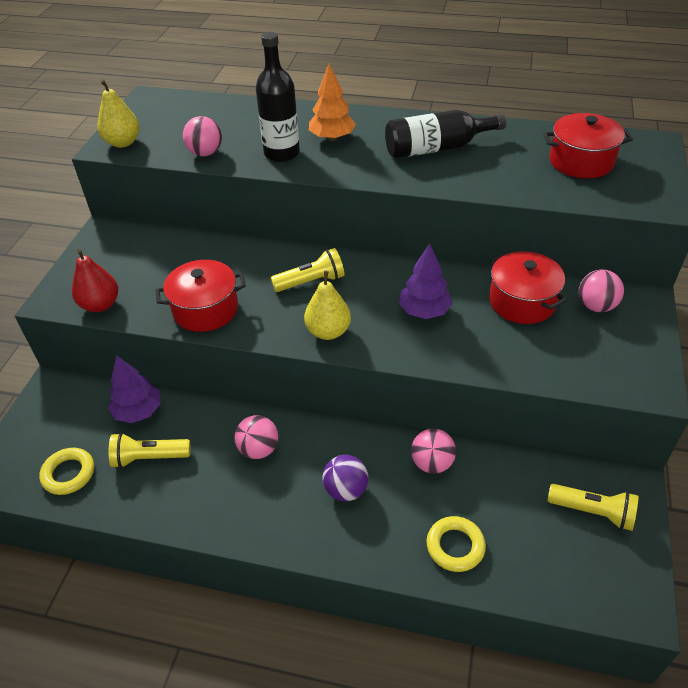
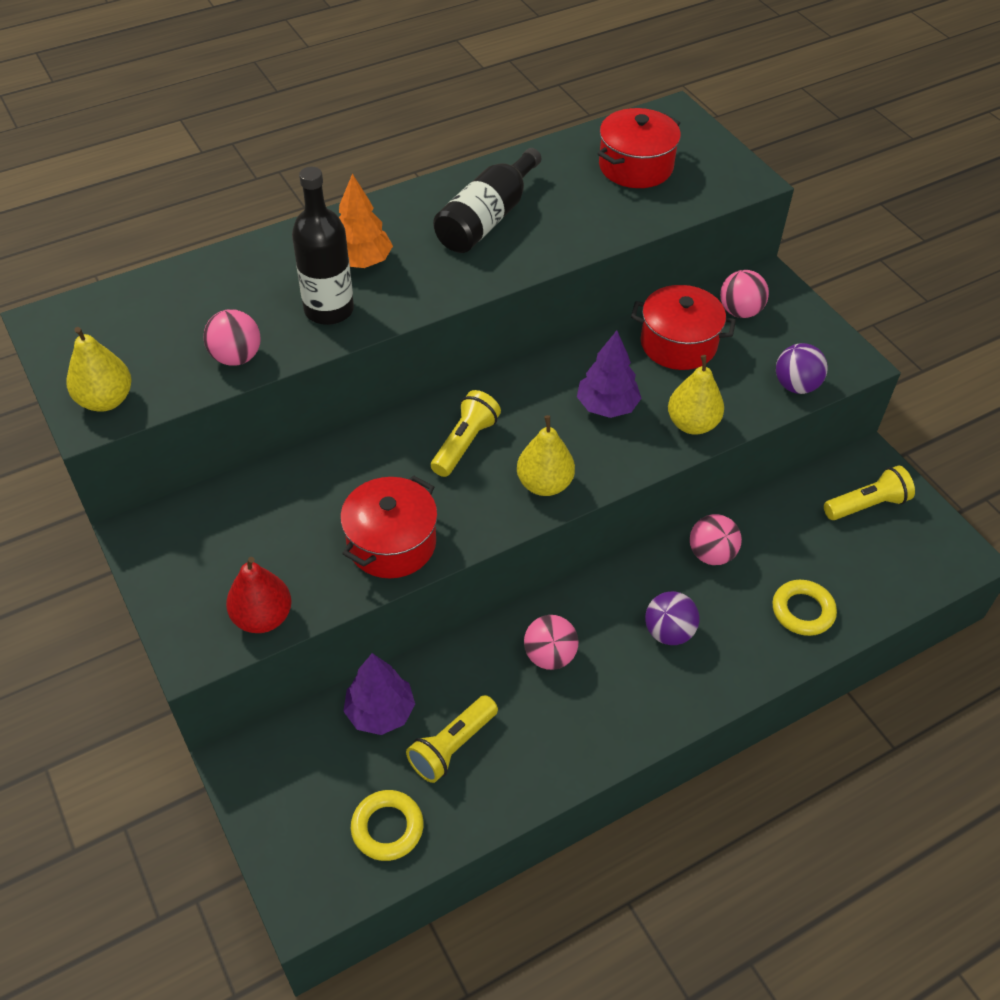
camera: 45 degrees left, 5 degrees up
(470, 355) = (692, 424): none -> yellow pear
(582, 376) = (796, 386): none -> purple ball

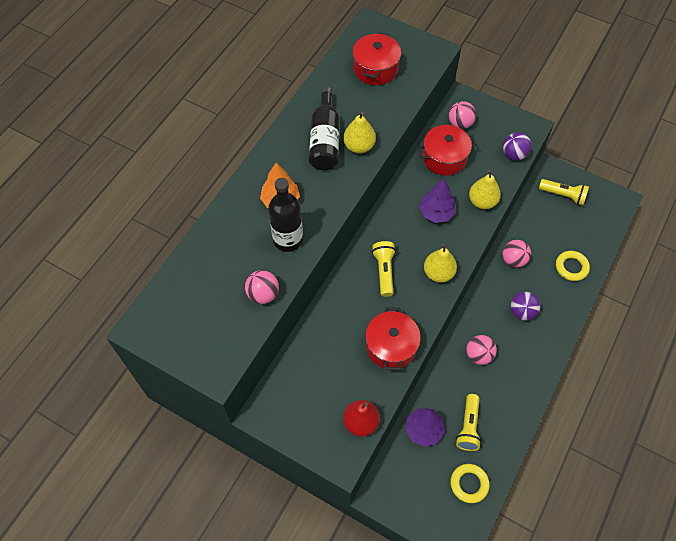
camera: 30 degrees left, 10 degrees up
(106, 400) = (215, 358): yellow pear -> yellow pear (359, 146)
(866, 505) = (563, 195): yellow flashlight -> yellow flashlight turned 75 degrees clockwise

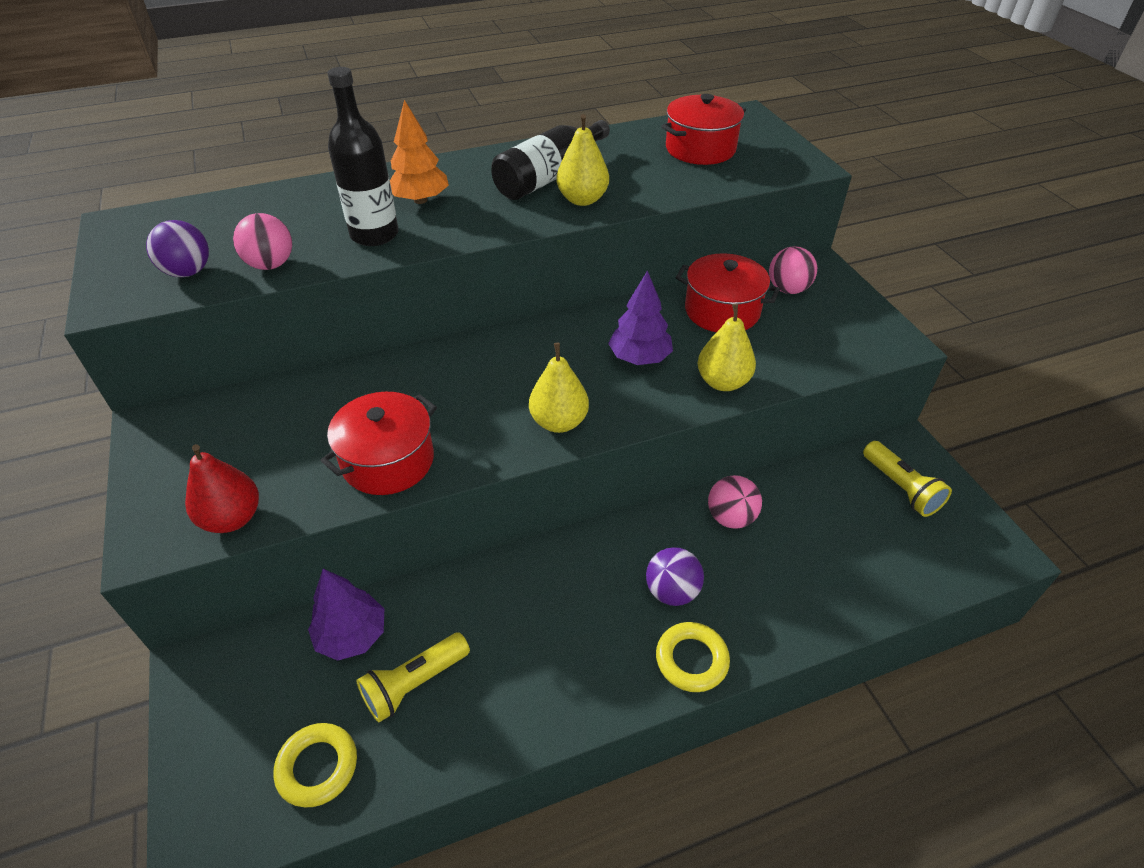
camera: 40 degrees right, 15 degrees down
(384, 271) = (490, 377): yellow flashlight -> none
(479, 355) = (541, 600): pink ball -> none
(514, 154) = (835, 358): purple ball -> purple ball (188, 272)
(571, 267) = (820, 587): yellow ring -> yellow ring (691, 660)

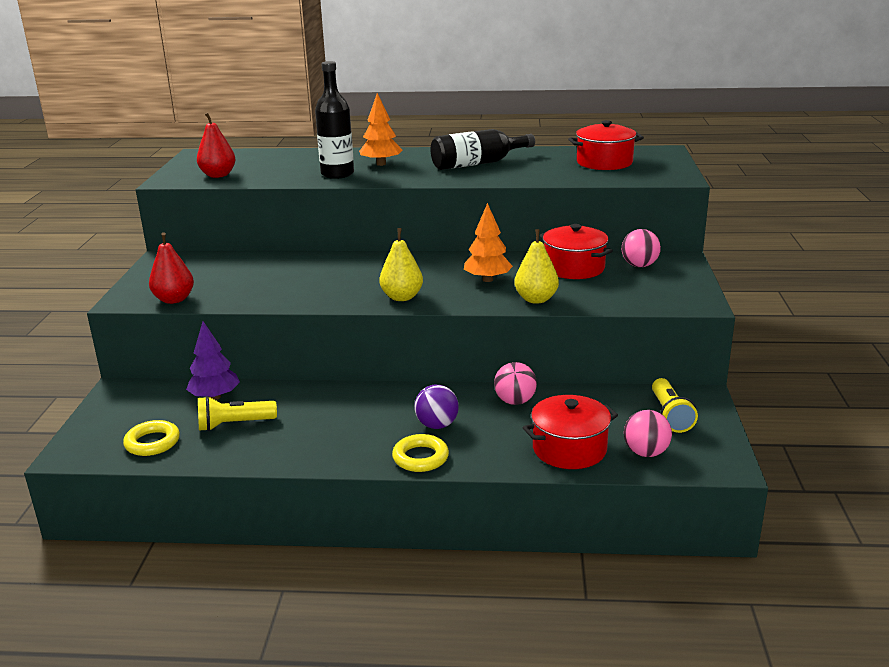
camera: 25 degrees right, 20 degrees down
(188, 272) = (218, 175): purple ball -> red pear
(271, 265) = (265, 178): pink ball -> pink ball (646, 453)
(388, 461) = (280, 294): red pot -> red pot (569, 449)
(582, 199) = (488, 175): yellow pear -> none
(639, 358) = (487, 279): purple tree -> orange tree

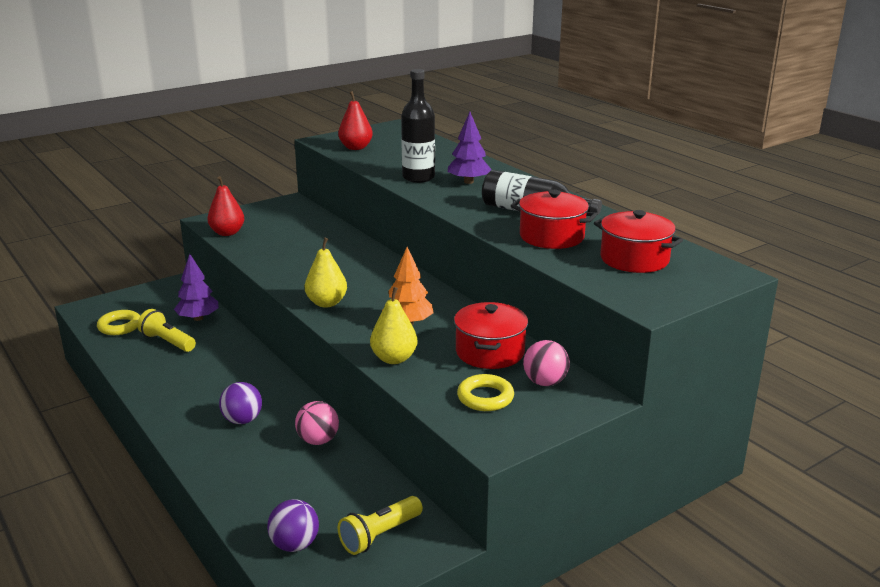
camera: 50 degrees right, 0 degrees up
(381, 164) = (468, 182): orange tree -> purple tree
(420, 458) = (186, 433): yellow ring -> yellow ring (485, 397)
(569, 449) = (263, 499): red pot -> red pot (551, 236)
(646, 453) = (294, 545): pink ball -> purple ball

